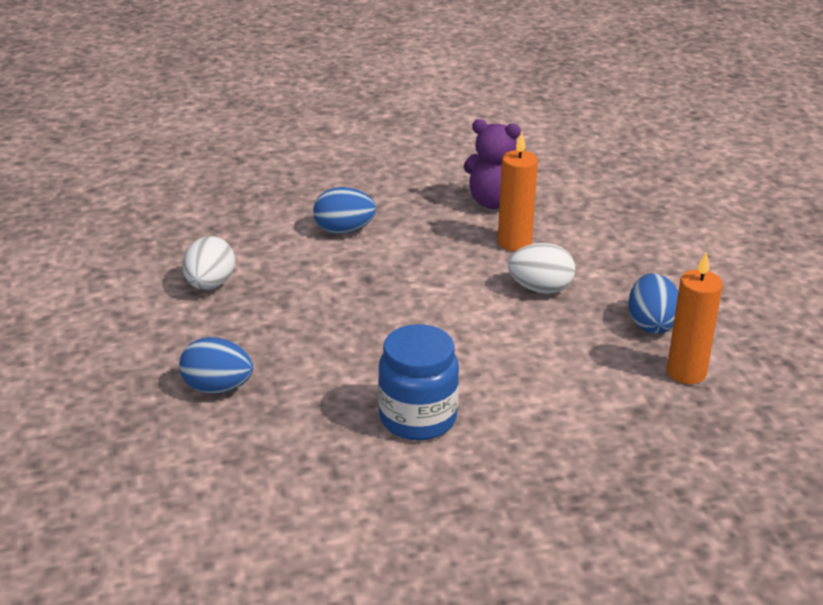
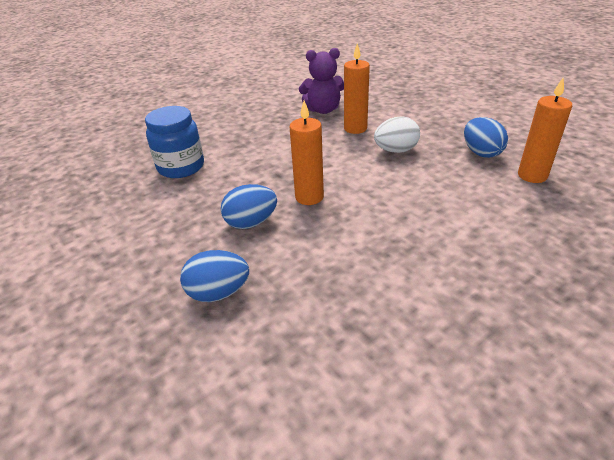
camera: 20 degrees left, 5 degrees up
(210, 285) = (164, 211): white egg -> none
(344, 230) = (240, 149): blue egg -> blue egg (251, 223)
(383, 317) = (309, 197): none -> orange candle
(418, 418) = (394, 265): blue jar -> blue jar (181, 167)

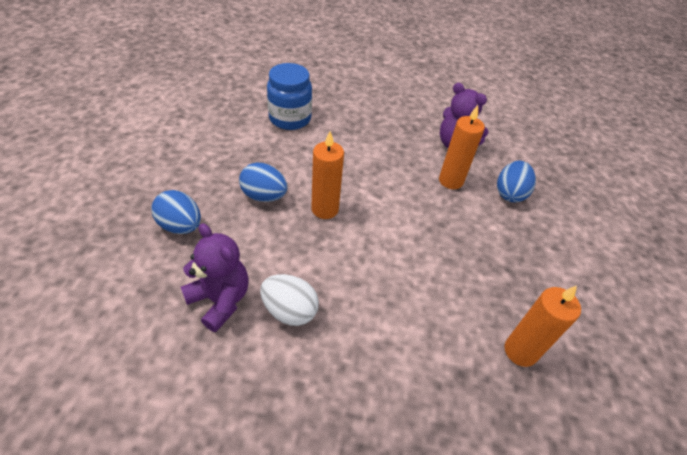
camera: 40 degrees right, 10 degrees up
(340, 305) = (220, 300): none -> purple teddy bear
(395, 150) = (447, 226): white egg -> white egg (290, 311)
(481, 153) = (515, 291): blue egg -> blue egg (510, 193)

